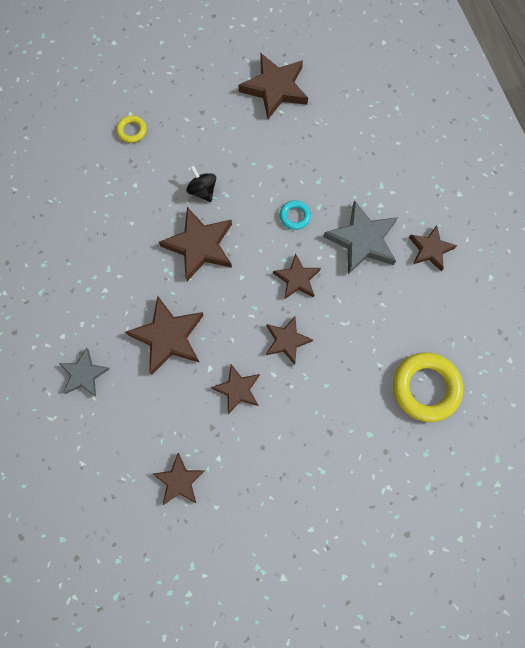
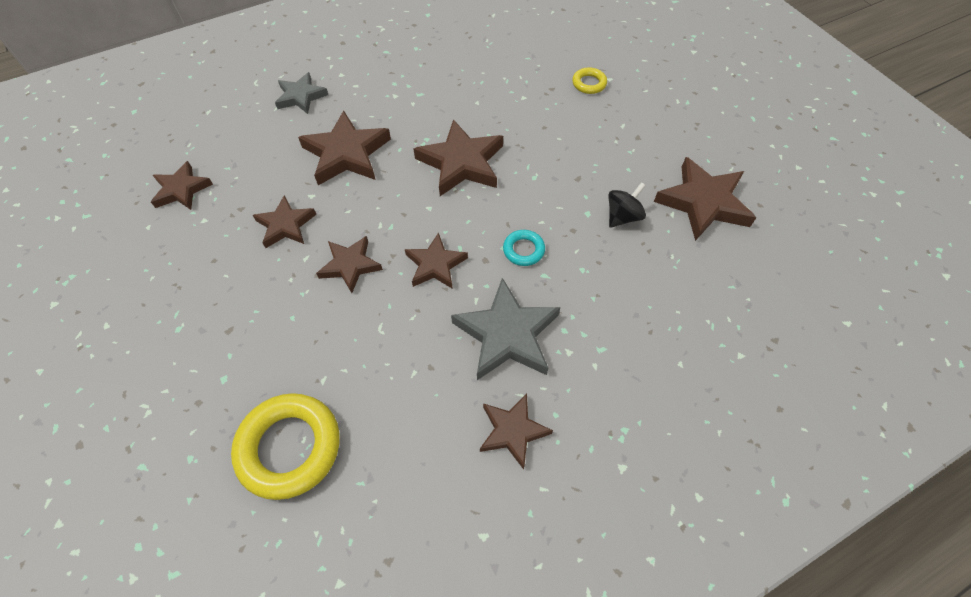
camera: 80 degrees right, 15 degrees down
(202, 190) = (533, 154): black spinning top -> black spinning top (622, 217)

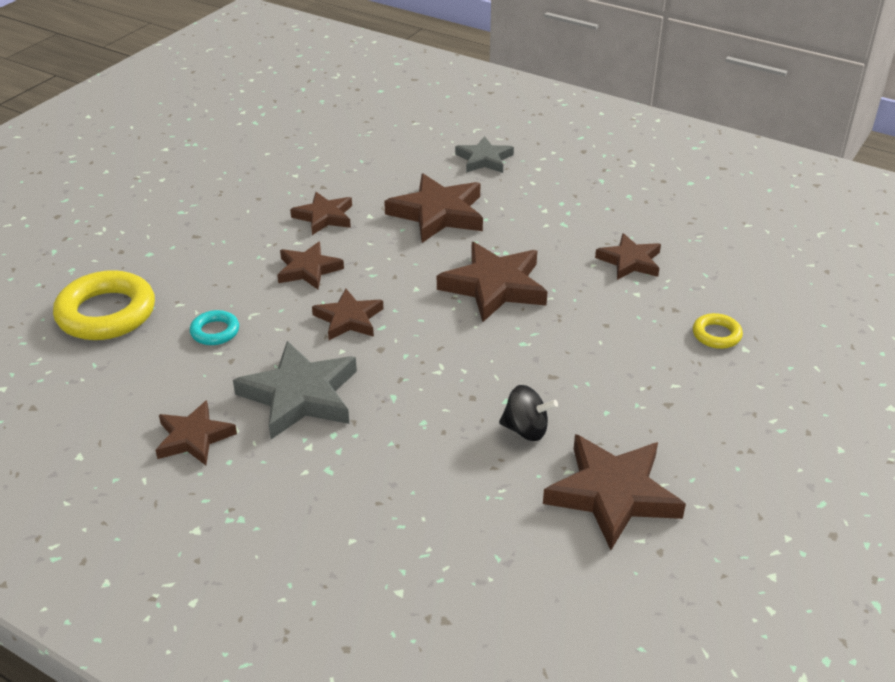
camera: 60 degrees right, 20 degrees down
(181, 189) = (317, 150): brown star -> brown star (630, 261)
(523, 250) = (414, 370): turquoise ring -> turquoise ring (215, 331)

